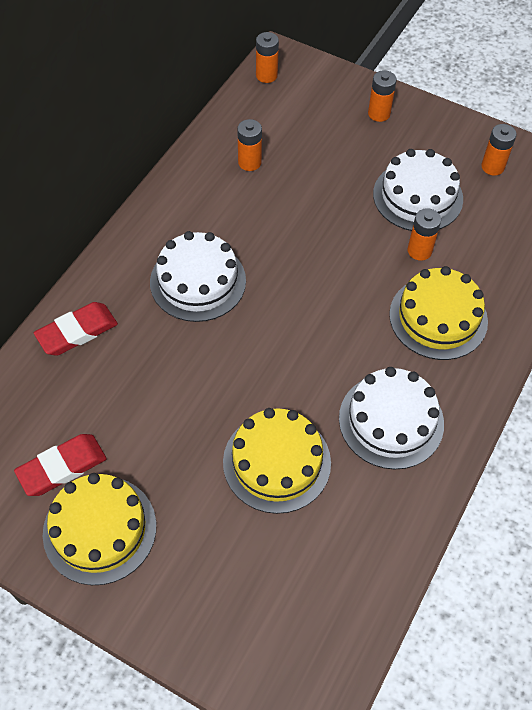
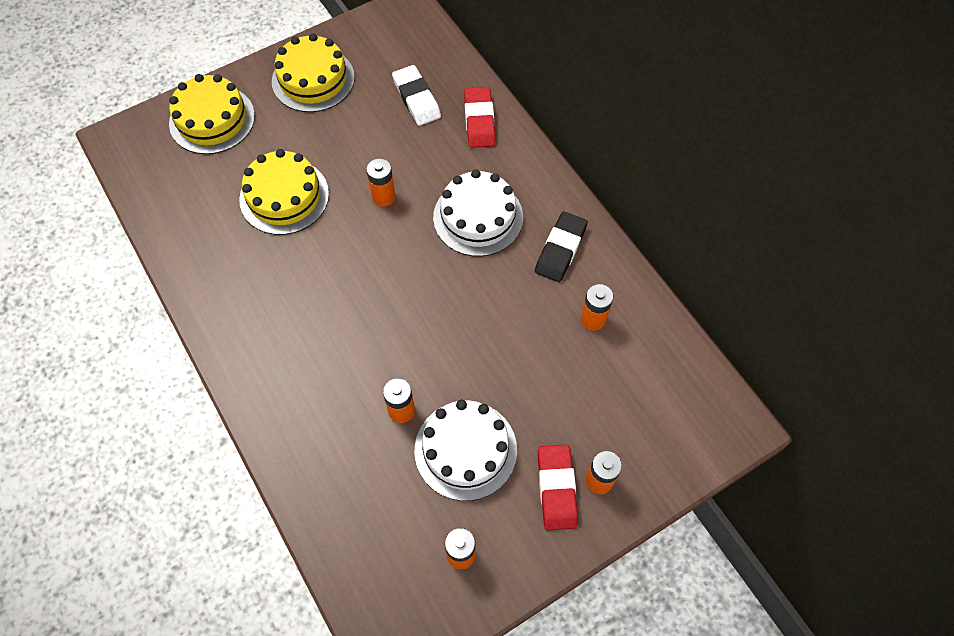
camera: 120 degrees right, 5 degrees up
(62, 467) = (372, 75): red eraser -> red eraser (556, 488)
(76, 404) = (416, 98): none -> white eraser
(195, 208) = (560, 249): none -> black eraser
(266, 75) = (712, 396): orange battery -> orange battery (383, 197)
(391, 420) = (260, 288): white cake -> none
(438, 317) = (323, 381): yellow cake -> yellow cake (212, 119)

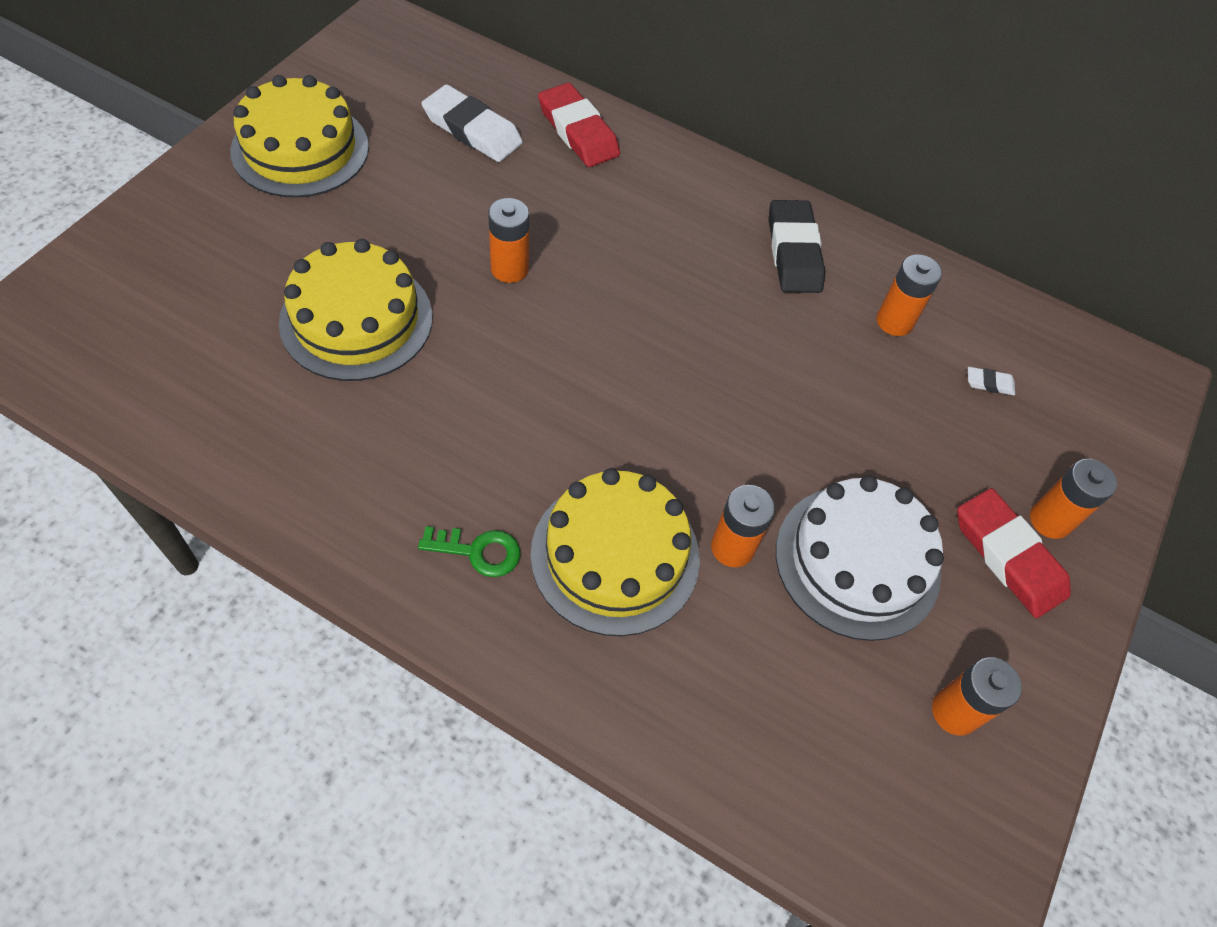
camera: 35 degrees left, 5 degrees down
(212, 119) = (166, 251): yellow cake -> yellow cake (615, 555)
(270, 352) = (478, 551): none -> green key
(478, 217) = (659, 250): white cake -> none
(625, 383) = (989, 383): none -> white eraser

